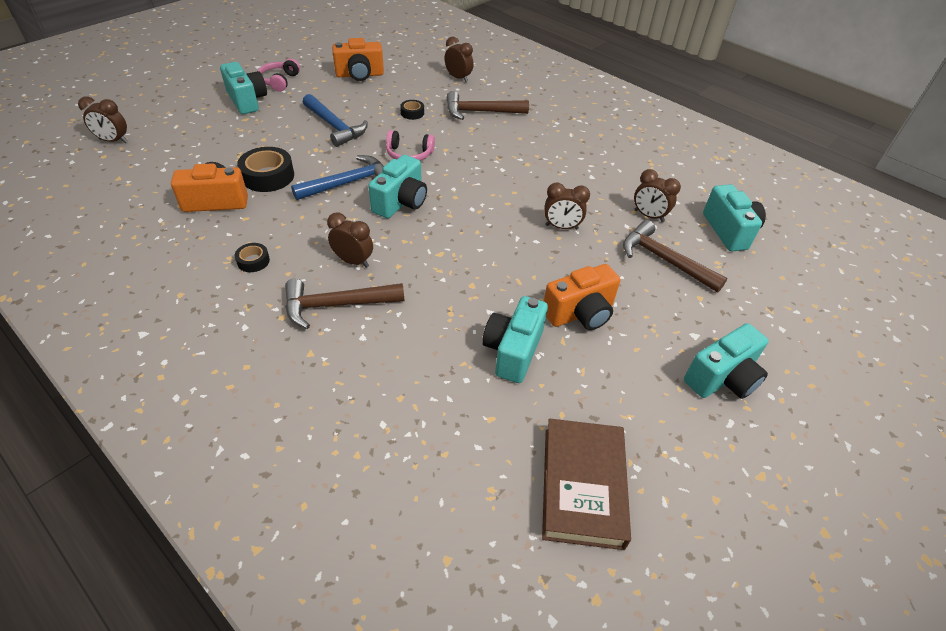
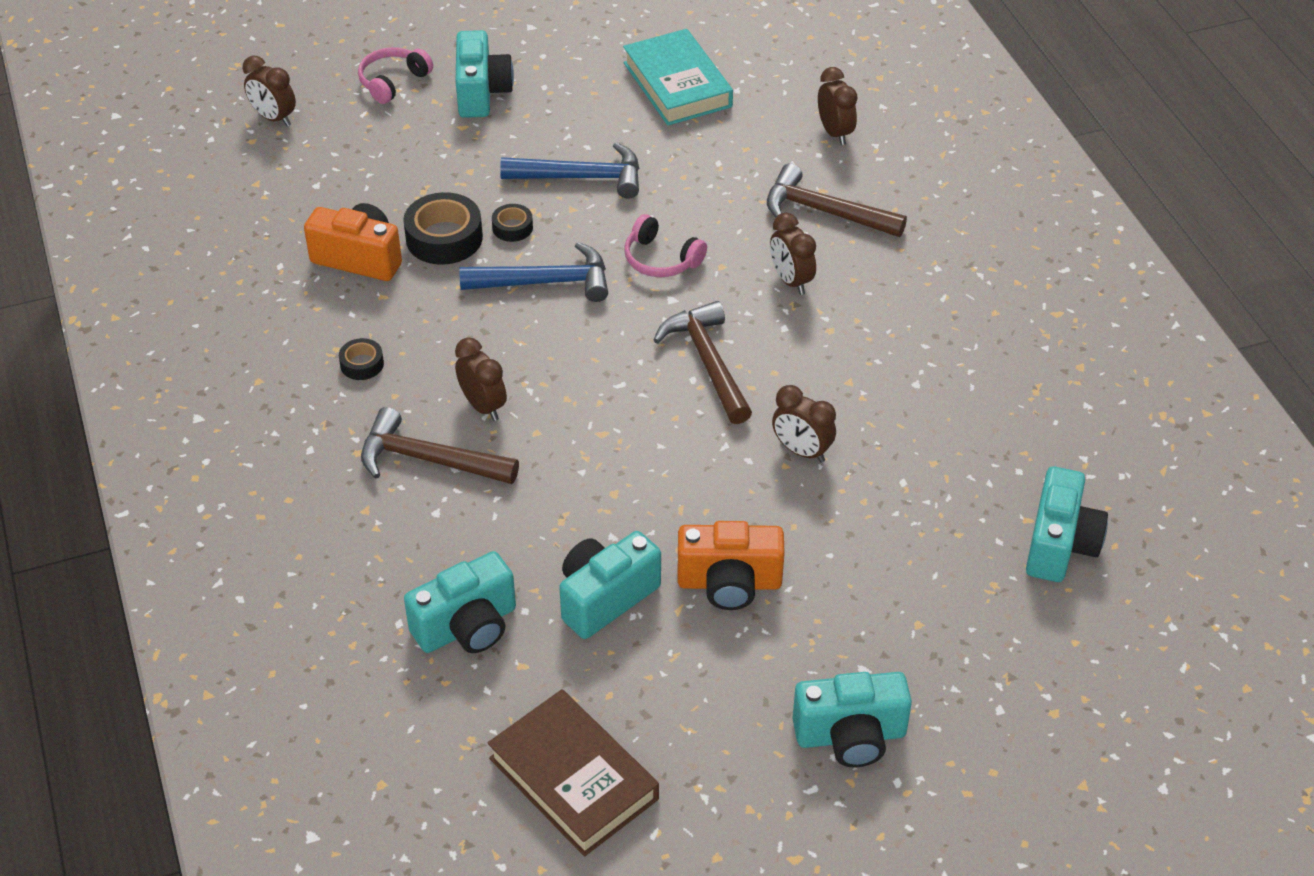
camera: 30 degrees right, 0 degrees up
(279, 81) = (547, 65): pink headphones -> pink headphones (393, 81)
(335, 127) = (582, 177): blue hammer -> blue hammer turned 75 degrees counterclockwise
(359, 75) = (677, 85): orange camera -> turquoise book
(401, 202) = (599, 337): turquoise camera -> turquoise camera (467, 626)
(412, 113) = (714, 184): black tape -> black tape (512, 227)
(583, 486) = (574, 778): brown book -> brown book turned 75 degrees counterclockwise
(649, 216) = (951, 478): brown clock -> brown clock (791, 281)
(664, 260) = (914, 552): brown hammer -> brown hammer (707, 362)

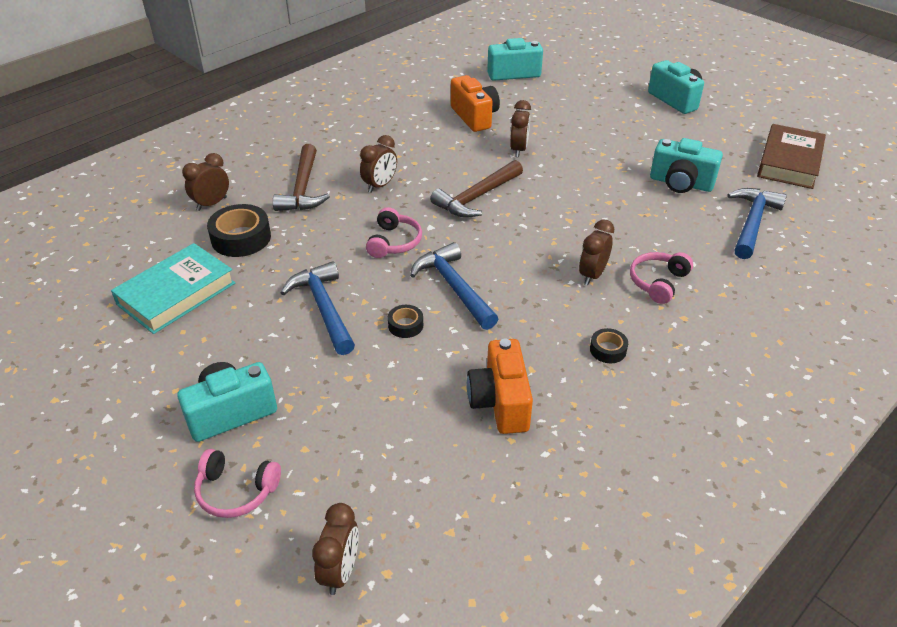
camera: 115 degrees left, 5 degrees down
(428, 459) = (658, 282): brown hammer -> pink headphones
(444, 238) = (442, 360): black tape -> black tape (241, 238)
(467, 626) = (752, 222): turquoise camera -> blue hammer
(729, 583) = (629, 149): orange camera -> orange camera (475, 117)

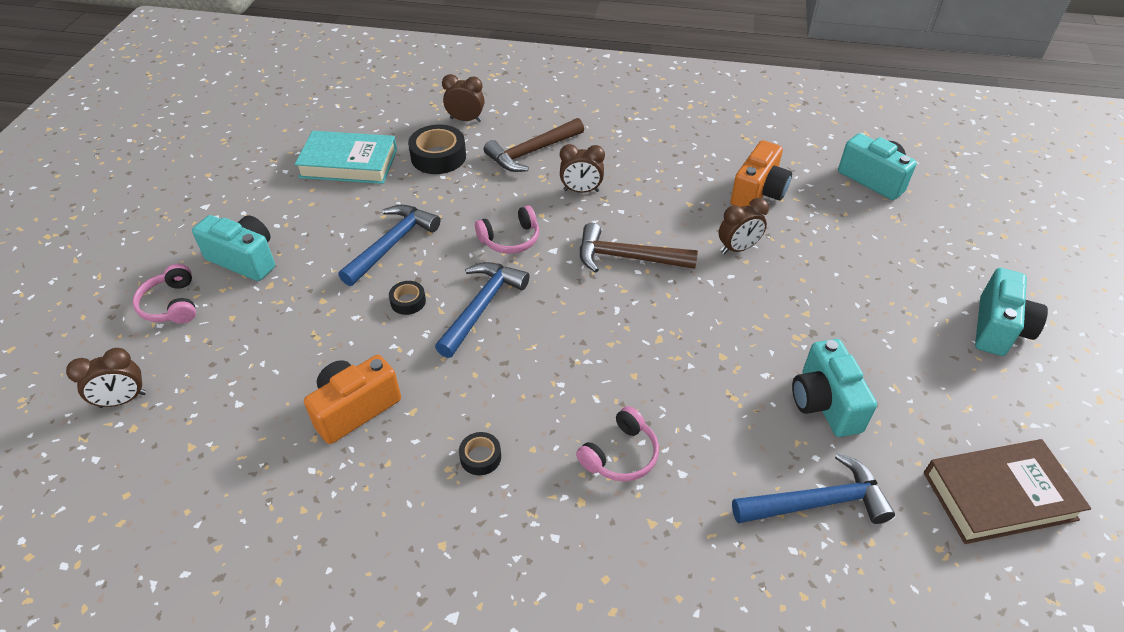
camera: 55 degrees right, 5 degrees up
(592, 275) = (585, 396): brown clock -> none
(658, 282) = (621, 455): pink headphones -> pink headphones turned 135 degrees clockwise

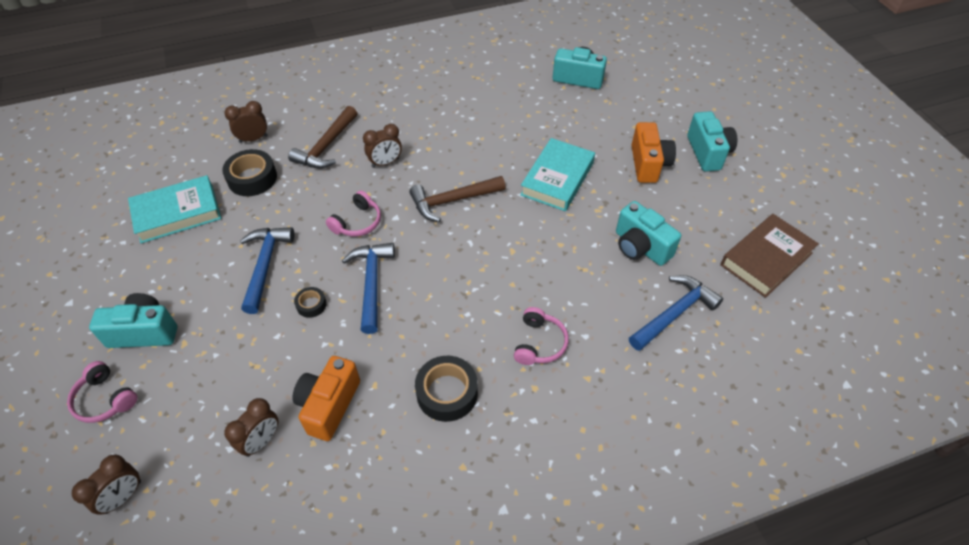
camera: 30 degrees left, 5 degrees up
(480, 457) = (447, 393): black tape -> black tape, size x1.88
(738, 248) = (523, 163): brown clock -> brown clock (261, 441)
(758, 193) = (511, 116): orange camera -> orange camera (648, 164)
(769, 282) = (557, 179): none -> turquoise book

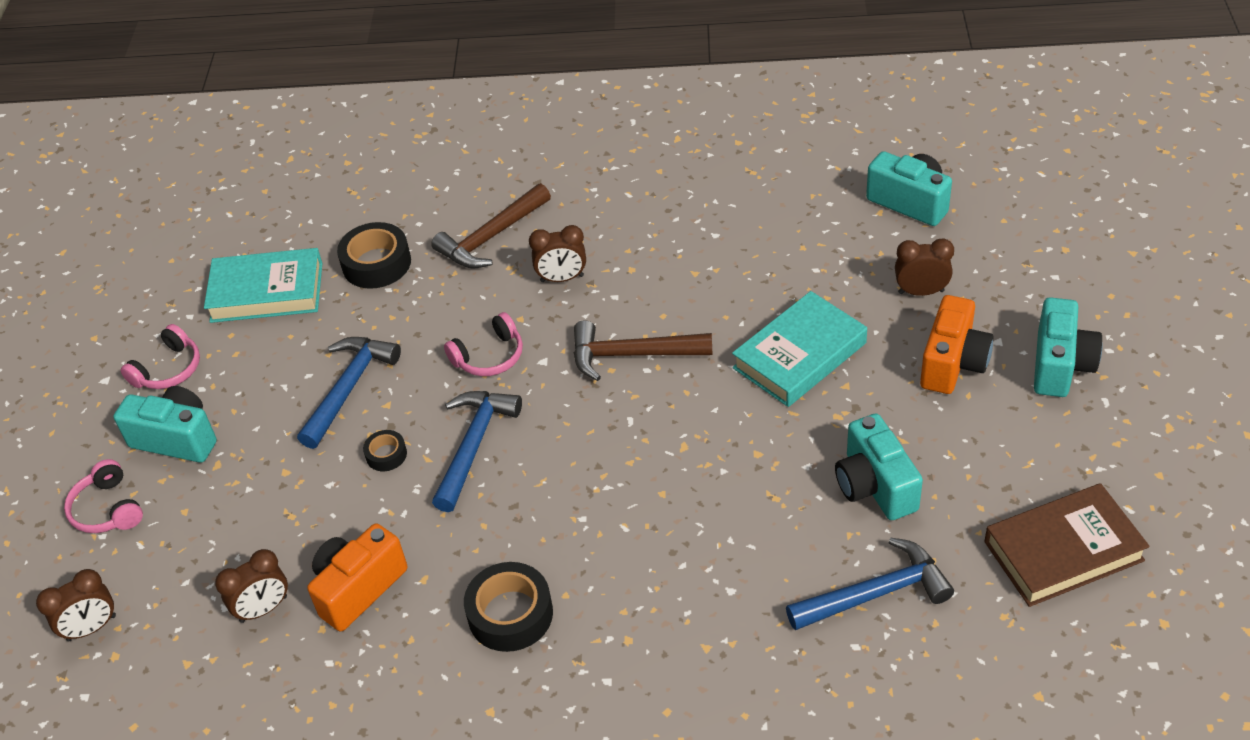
camera: 25 degrees right, 5 degrees down
(253, 139) = (398, 206): brown clock -> brown clock (921, 292)
(539, 343) = (662, 583): pink headphones -> pink headphones (168, 369)

